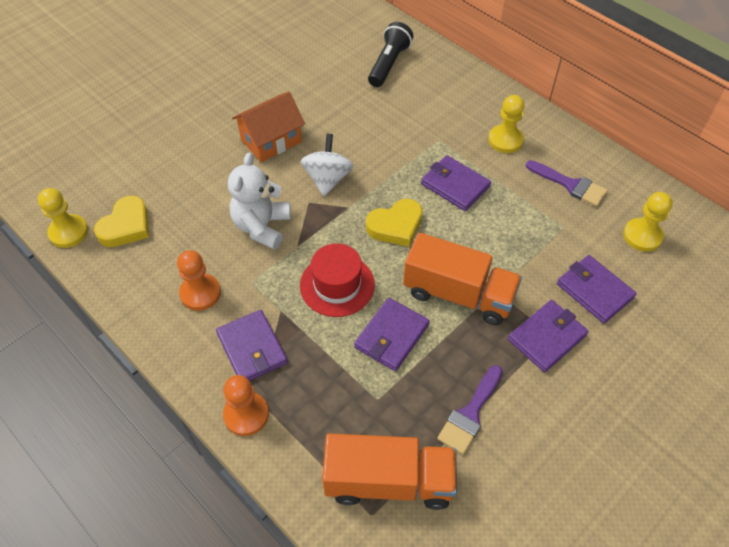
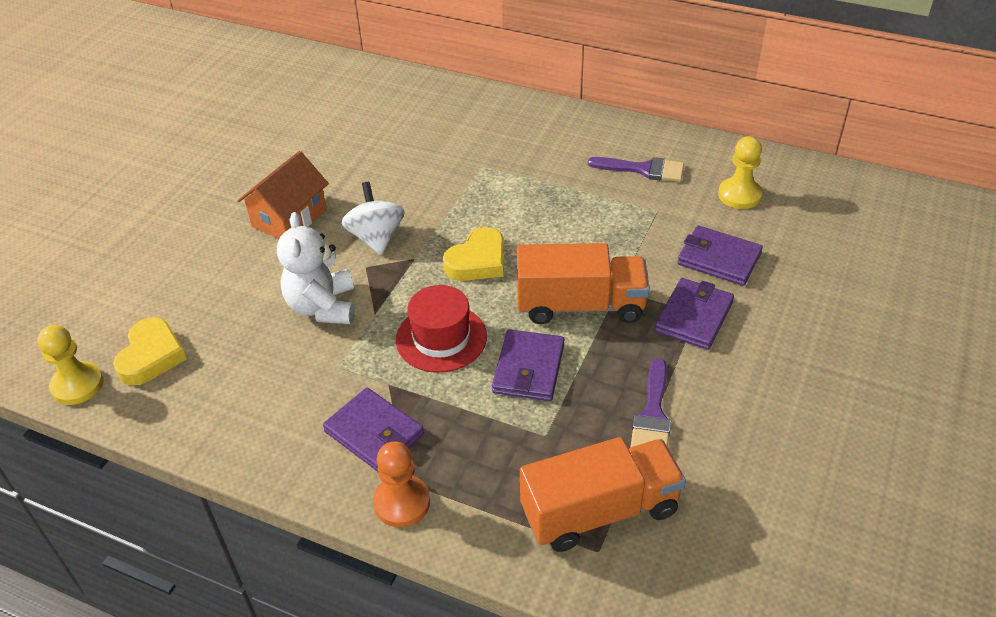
camera: 20 degrees left, 10 degrees down
(200, 293) = (282, 397): orange pawn -> none
(389, 64) = (388, 108): black flashlight -> none
(455, 185) = (522, 204): purple wallet -> none
(505, 140) = (554, 147): yellow pawn -> none

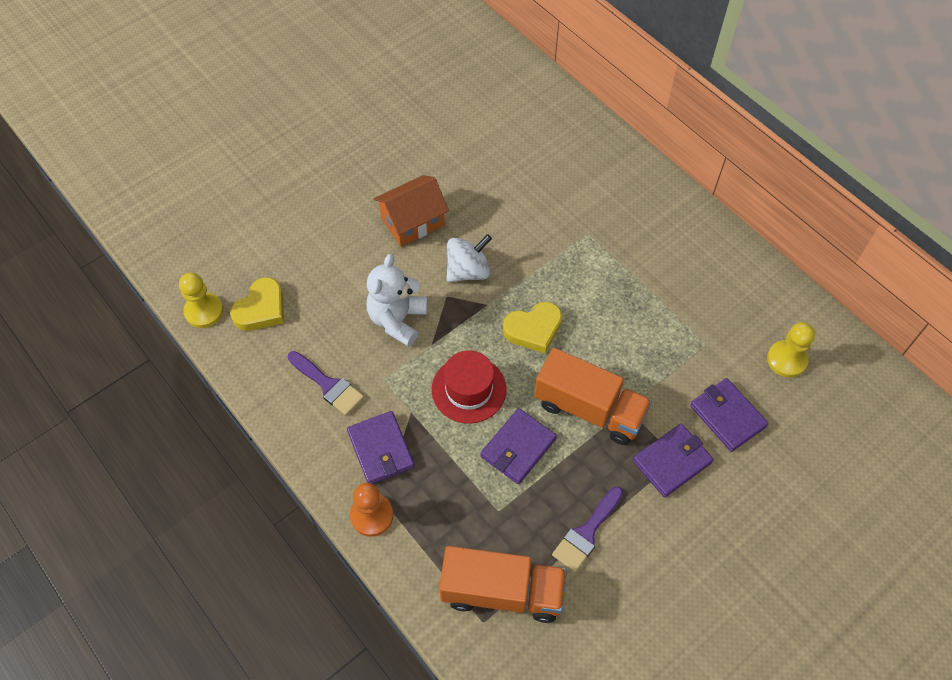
camera: 25 degrees right, 15 degrees up
(376, 237) = (468, 271): white spinning top -> white spinning top turned 45 degrees clockwise
(643, 169) = (720, 296): purple brush -> purple brush (328, 385)

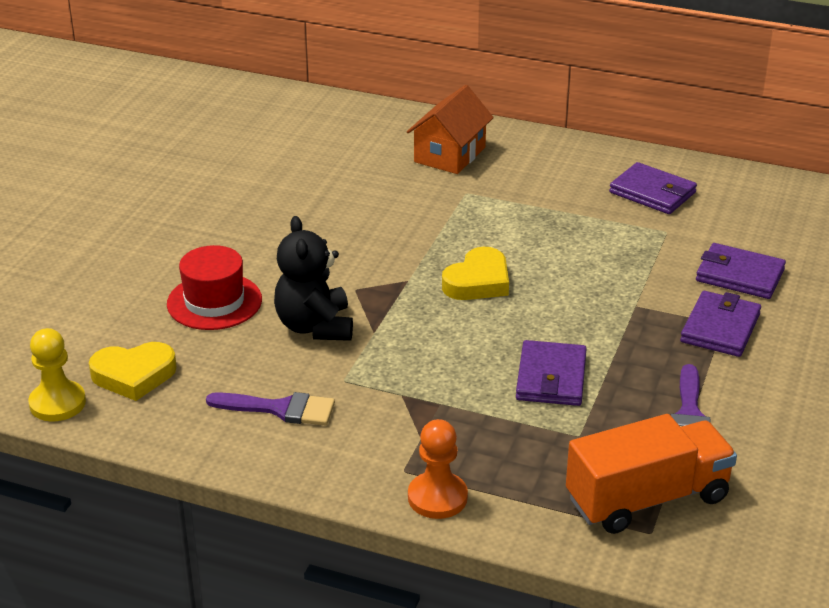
camera: 30 degrees left, 25 degrees down
(261, 309) = (134, 375): yellow heart -> yellow heart turned 75 degrees clockwise
(381, 449) = (395, 438): purple wallet -> purple wallet (652, 192)
(397, 320) = (315, 327): white teddy bear -> black teddy bear
(412, 222) = (259, 245): orange house -> orange house (450, 155)
(468, 271) = (361, 262): white spinning top -> none
(469, 389) = (451, 352): red hat -> red hat (214, 302)
(589, 409) = (597, 320): orange truck -> none
(786, 360) = (753, 216): yellow pawn -> none

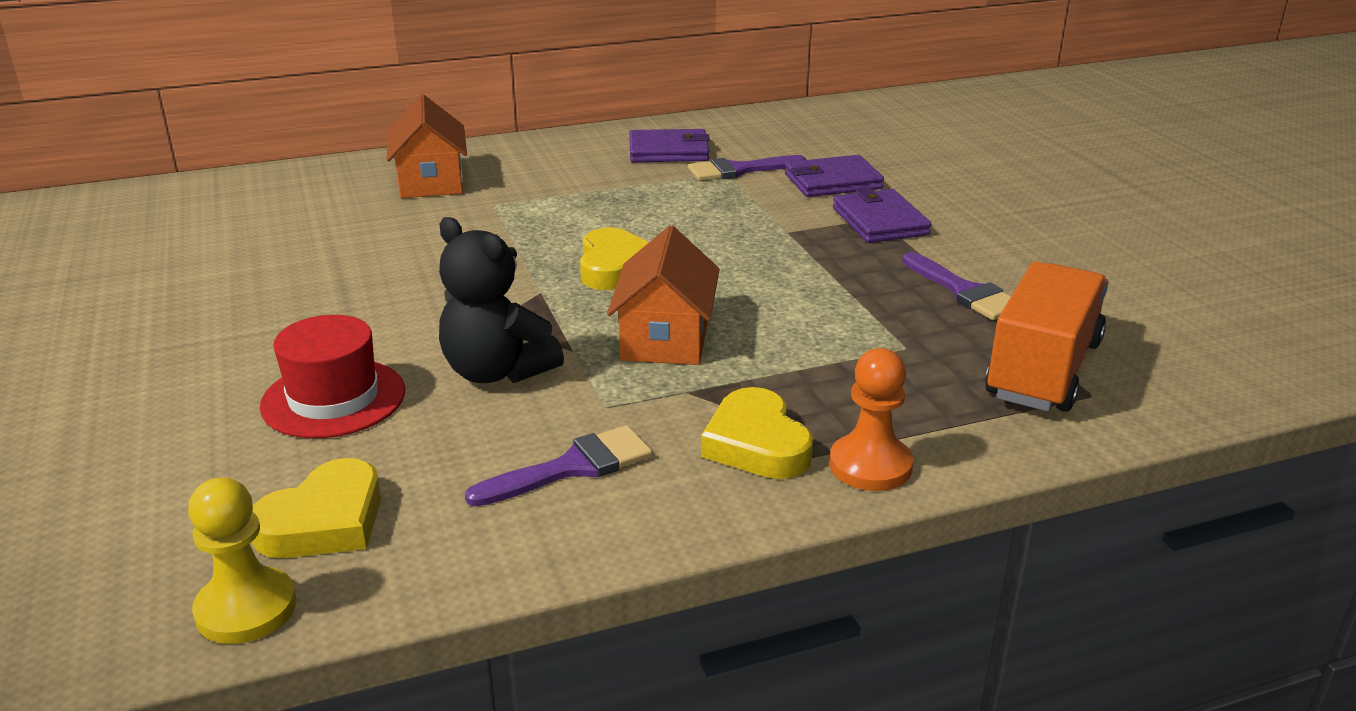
camera: 40 degrees left, 5 degrees down
(393, 449) = (756, 444): none -> yellow heart
(437, 351) = (665, 338): none -> orange house
(551, 377) = (806, 314): purple wallet -> none
(681, 233) = (739, 170): none -> purple brush

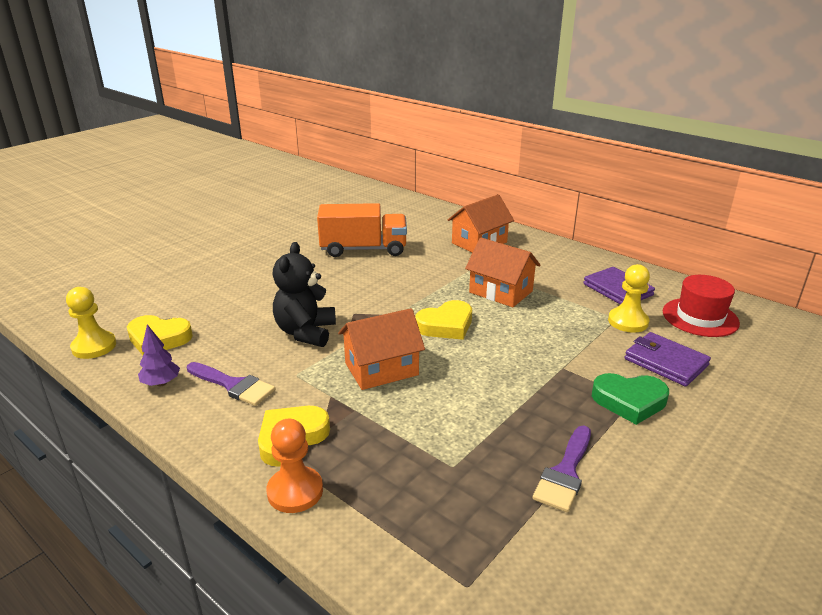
camera: 60 degrees right, 0 degrees up
(333, 398) = (253, 303): red hat -> red hat (700, 317)
(484, 540) = (161, 383): none -> purple tree
(581, 210) = (500, 292): none -> orange house
(739, 170) = (628, 321): purple brush -> yellow pawn
(879, 221) = (629, 401): purple wallet -> green heart
(1043, 370) = (482, 547): orange truck -> orange truck (363, 249)

